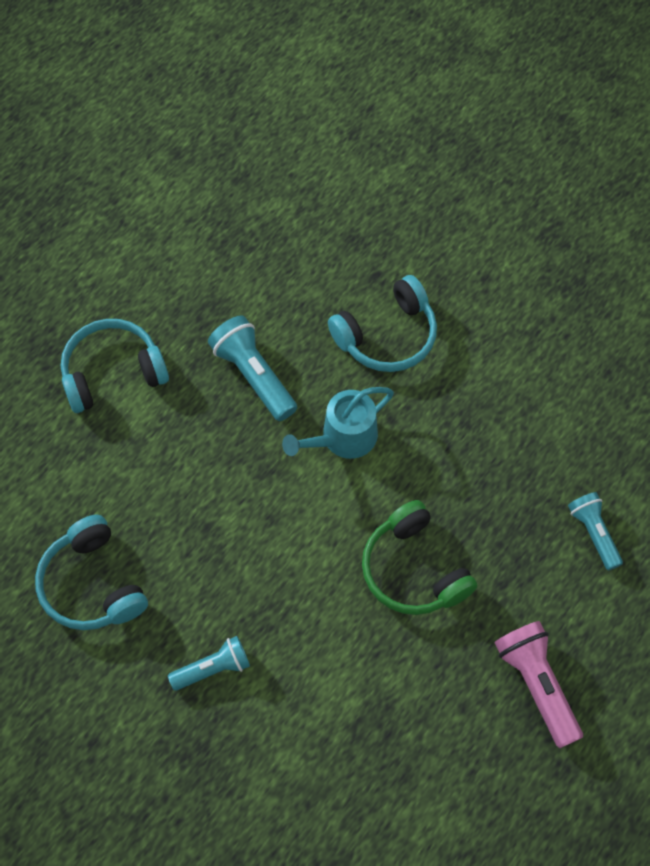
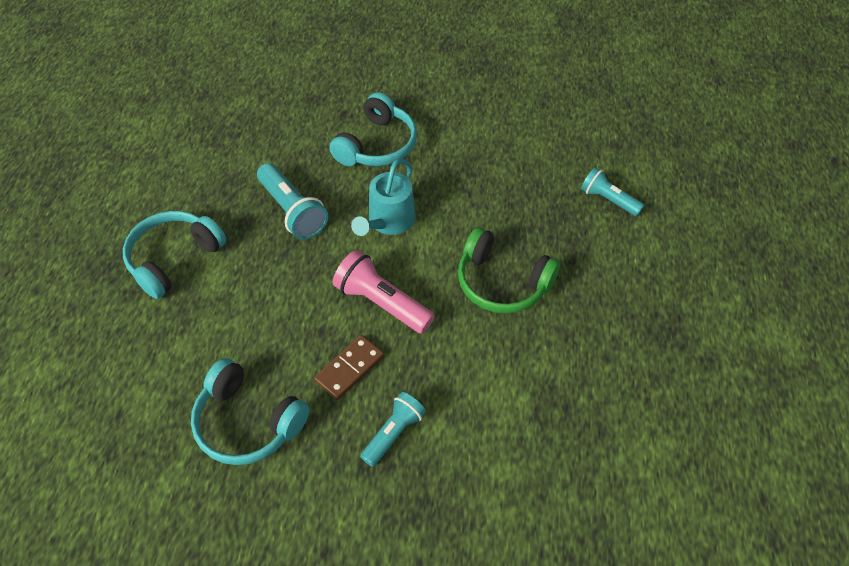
camera: 30 degrees left, 10 degrees down
(210, 581) = (349, 368): none -> brown domino
(254, 375) = (292, 211): turquoise flashlight -> turquoise flashlight turned 150 degrees counterclockwise
(537, 685) = (646, 314): pink flashlight -> pink flashlight (382, 303)

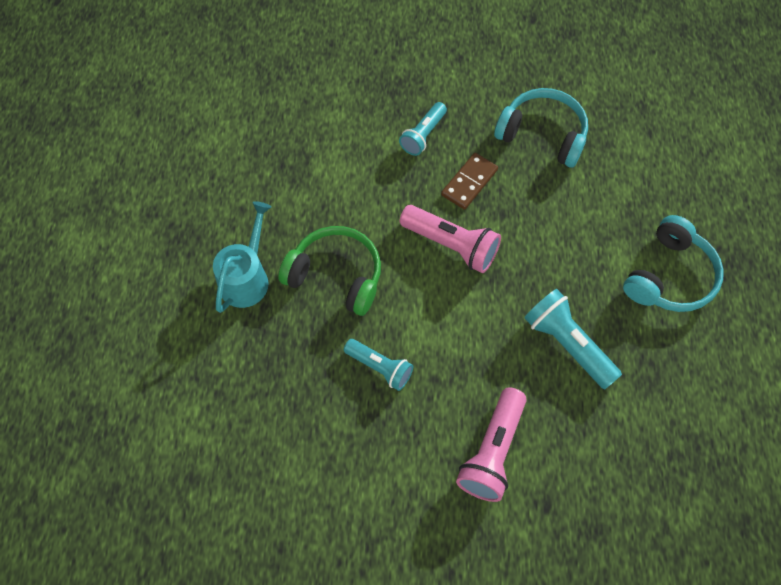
camera: 175 degrees right, 10 degrees up
(377, 145) = (492, 452): turquoise headphones -> pink flashlight
(388, 221) = (460, 339): turquoise watering can -> turquoise watering can (246, 278)
(608, 200) = (215, 389): turquoise flashlight -> turquoise flashlight (380, 368)

